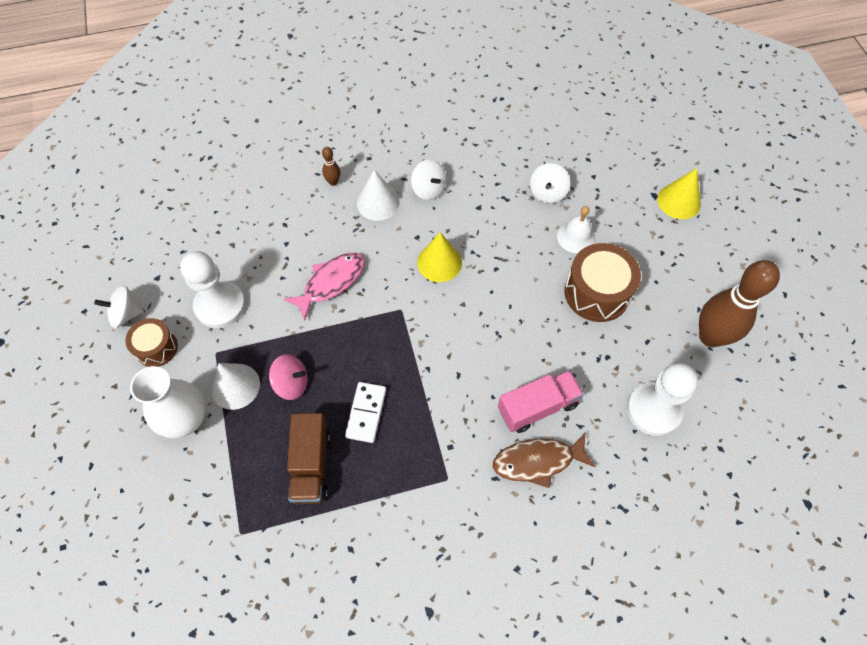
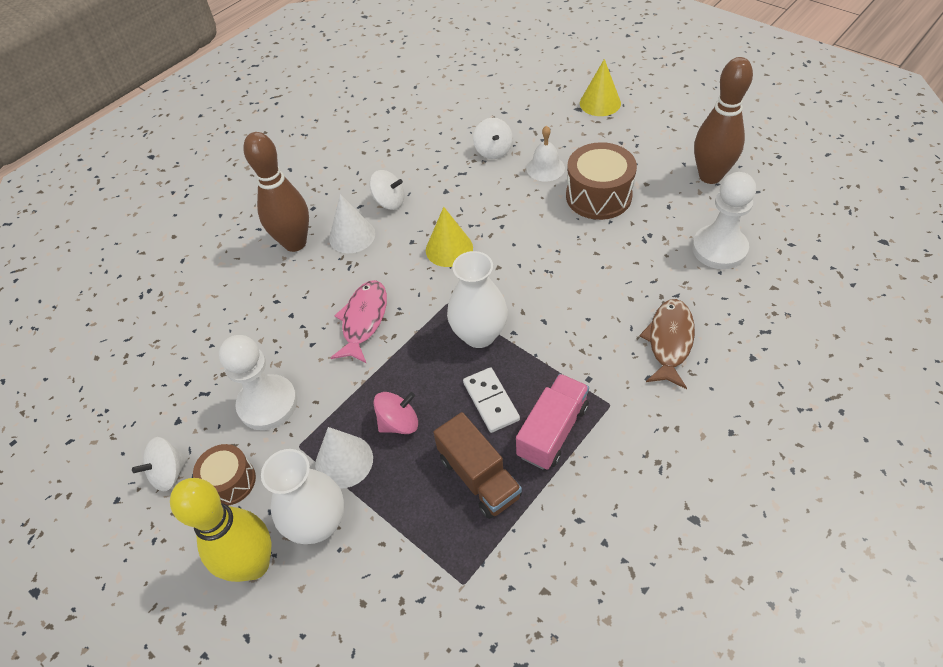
camera: 30 degrees left, 10 degrees down
(129, 419) = (254, 564): none -> yellow bowling pin
(333, 182) = (295, 243): brown bowling pin -> brown bowling pin, size x2.38
(402, 352) = (479, 334): none -> white vase
(537, 407) = (631, 303): pink truck -> pink truck (552, 431)
(538, 461) = (669, 341): brown fish -> brown fish turned 150 degrees clockwise

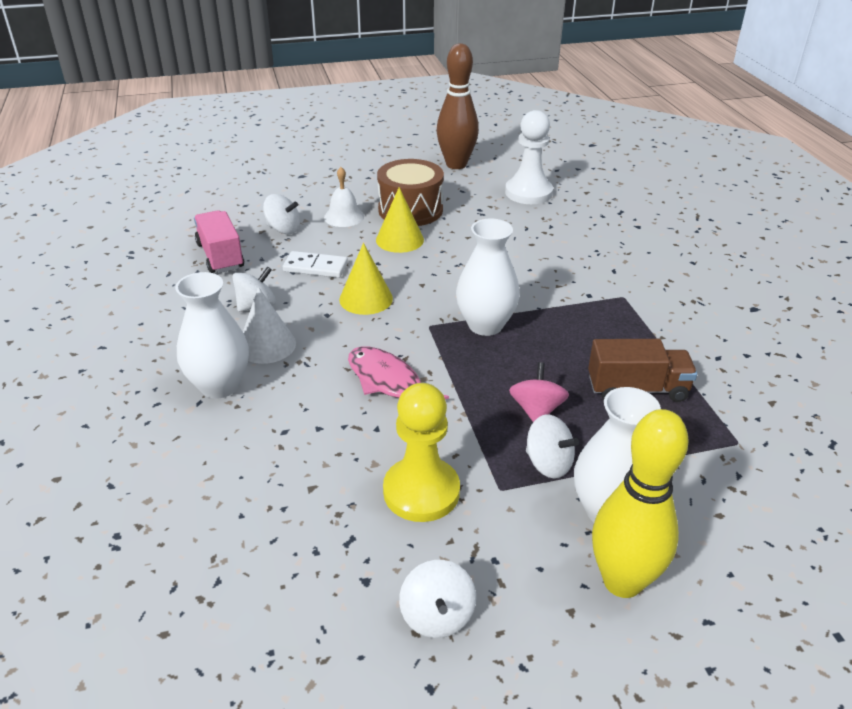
camera: 60 degrees left, 15 degrees down
(230, 481) = (498, 562): brown drum -> none
(268, 404) = (421, 491): white pawn -> yellow pawn
(295, 243) = (219, 385): brown bowling pin -> white vase
(344, 461) = (548, 463): white cone -> white spinning top
(490, 401) = (564, 350): white domino -> white domino (315, 267)
(552, 431) = (624, 333): pink truck -> pink truck (220, 256)
(600, 103) = (312, 165): yellow cone -> yellow cone (399, 240)
(669, 341) = (590, 248): brown fish -> none

